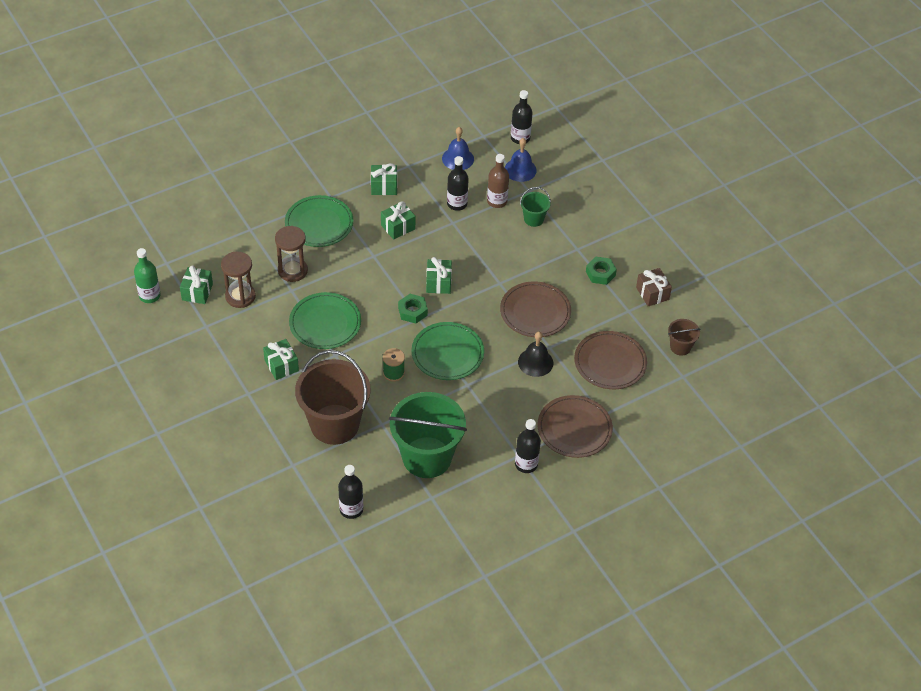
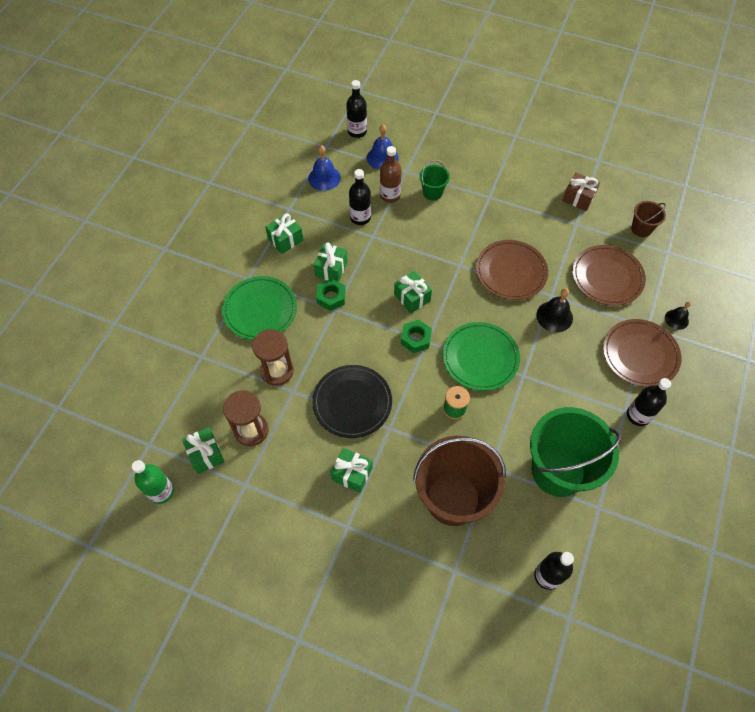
camera: 35 degrees left, 10 degrees up
(325, 323) = (352, 402): green plate -> black plate
(600, 273) = (526, 206): green nut -> green nut (331, 297)
(633, 425) = (676, 319): none -> black bell

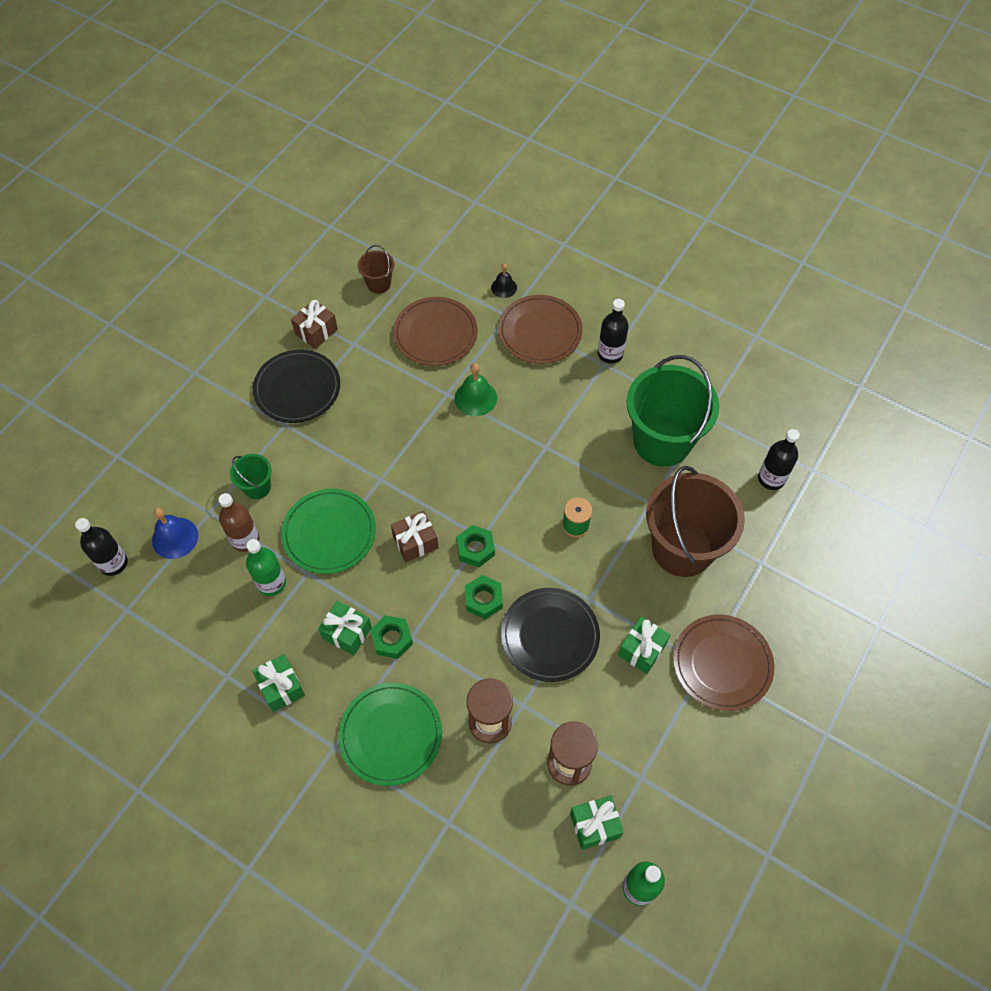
camera: 80 degrees left, 0 degrees up
(324, 178) = (186, 620): blue bell -> none
(360, 217) = (271, 583): black bottle -> green bottle
(374, 351) = (483, 599): none -> green nut
(412, 297) = (415, 542): green gift -> brown gift
(480, 357) = (515, 485): green plate -> green plate (329, 533)
(511, 272) = (404, 426): brown plate -> brown plate (722, 663)
(522, 197) = (297, 388): none -> black plate
(554, 316) = (475, 398): black bell -> green bell

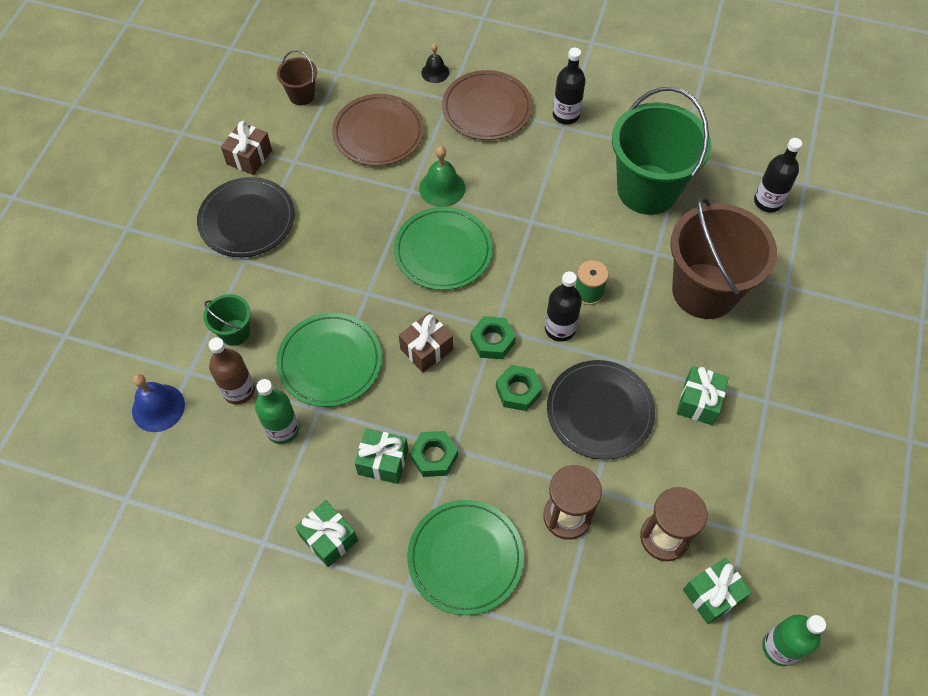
camera: 15 degrees left, 0 degrees up
(113, 563) = (95, 452): black bottle -> black bottle (560, 329)
(458, 456) = (443, 251): none -> green plate
(722, 663) = (784, 395): brown plate -> none

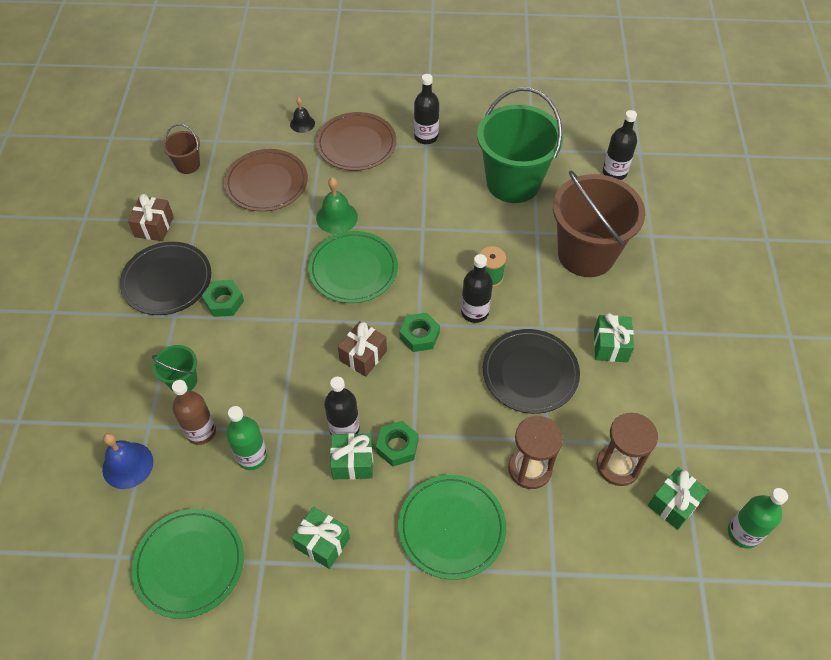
camera: 15 degrees left, 5 degrees down
(330, 361) = (278, 386): green plate -> green plate (189, 564)
(384, 423) = (344, 429): none -> black bottle
(518, 391) = (454, 372): green nut -> green nut (224, 302)

